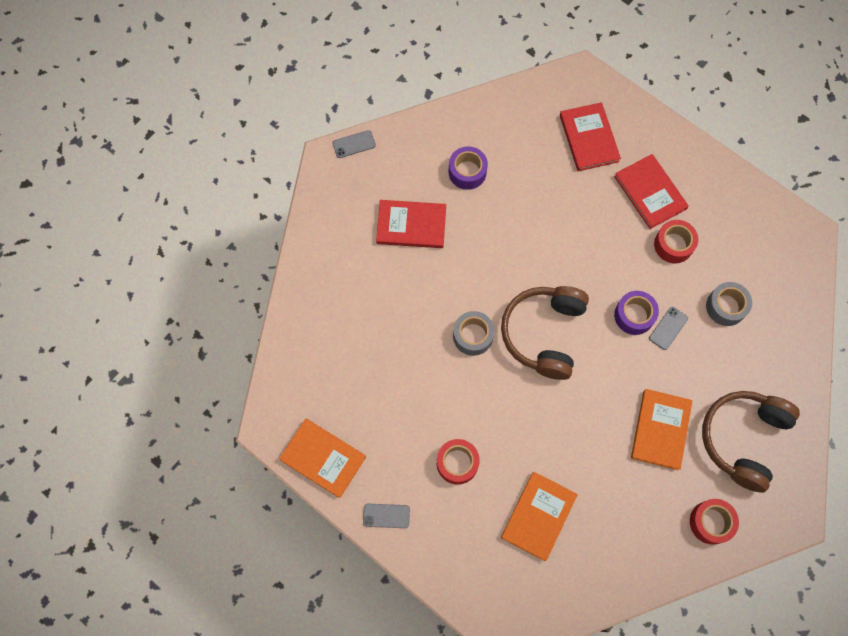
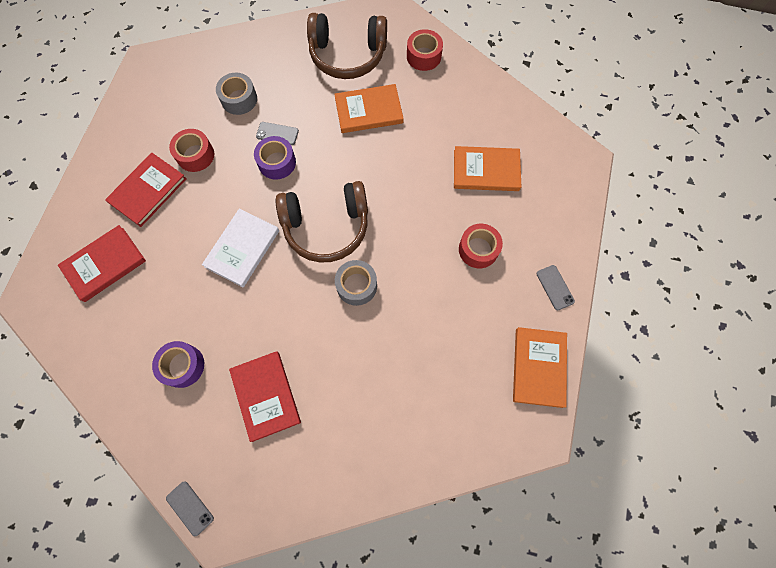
camera: 115 degrees left, 0 degrees up
(554, 253) = (242, 249): none -> white book

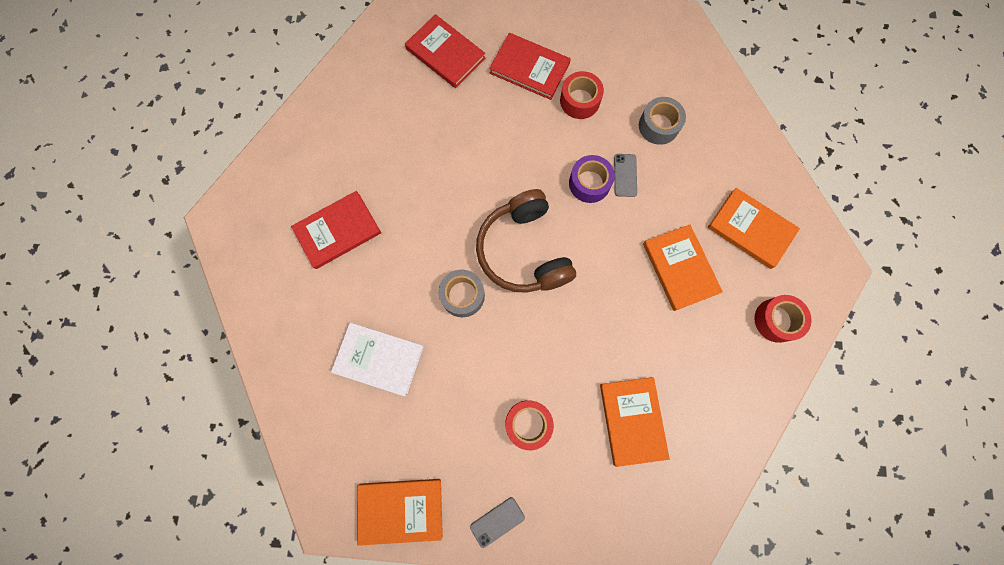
camera: 80 degrees right, 5 degrees up
(182, 366) = (357, 149): purple tape -> none
(190, 508) = (233, 190): grey phone -> none
(242, 249) = (483, 173): white book -> white book (379, 359)
(347, 55) = (751, 229): brown headphones -> orange book

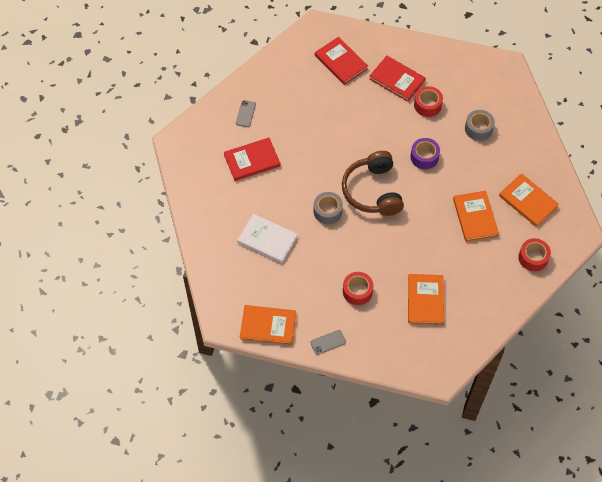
camera: 10 degrees right, 15 degrees down
(625, 175) = (449, 156): grey phone -> grey phone (245, 114)

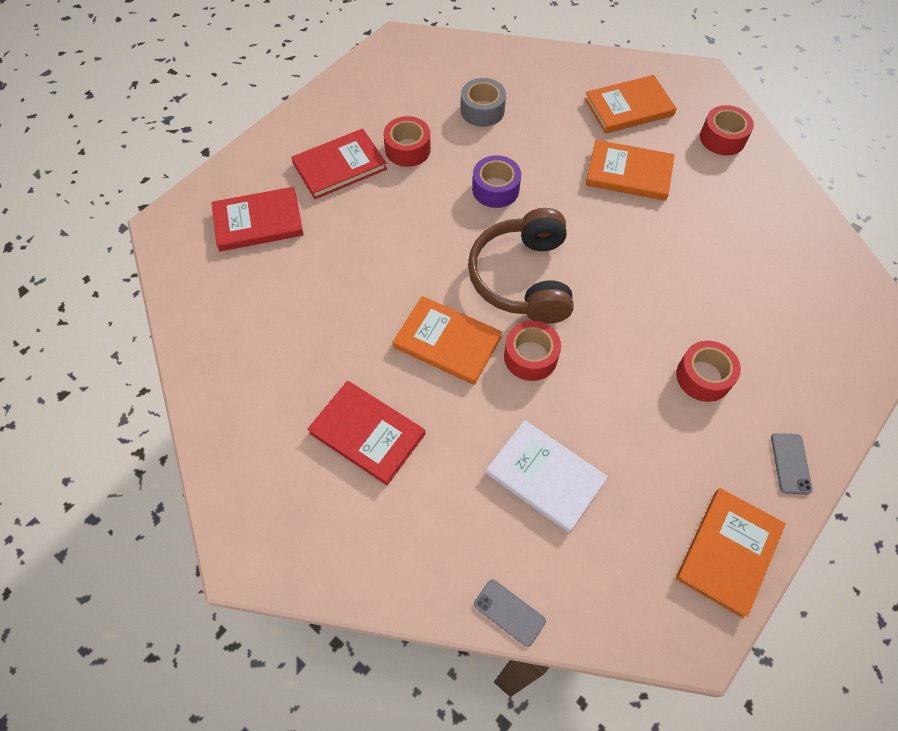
camera: 65 degrees left, 0 degrees up
(245, 114) = (264, 403): grey phone -> grey phone (509, 612)
(252, 160) = (367, 433): red book -> red book turned 60 degrees counterclockwise
(267, 239) = (545, 477): white book -> white book turned 75 degrees clockwise
(327, 211) = (530, 356): grey tape -> red tape
(372, 191) = (523, 278): brown headphones -> brown headphones turned 75 degrees clockwise
(425, 300) = (751, 290): orange book -> orange book (447, 342)

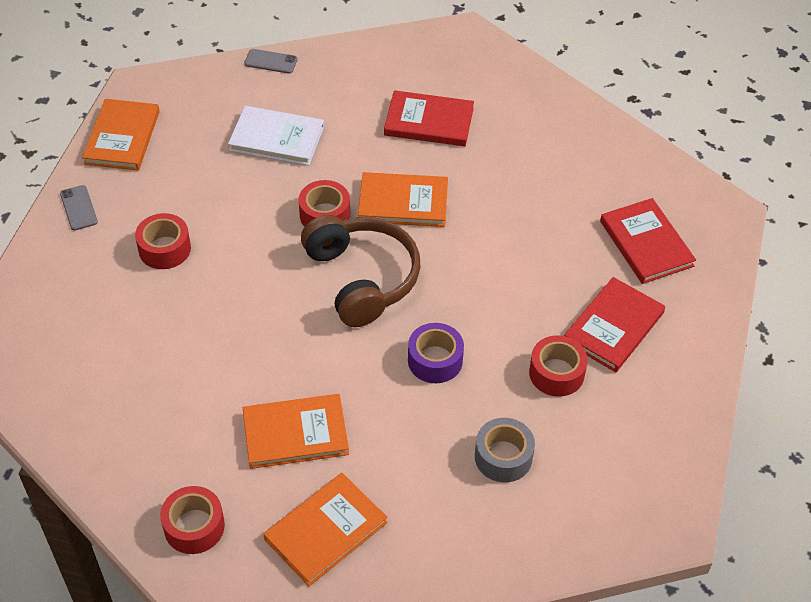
camera: 155 degrees right, 10 degrees down
(258, 222) = (646, 243): red book -> red book turned 75 degrees counterclockwise

